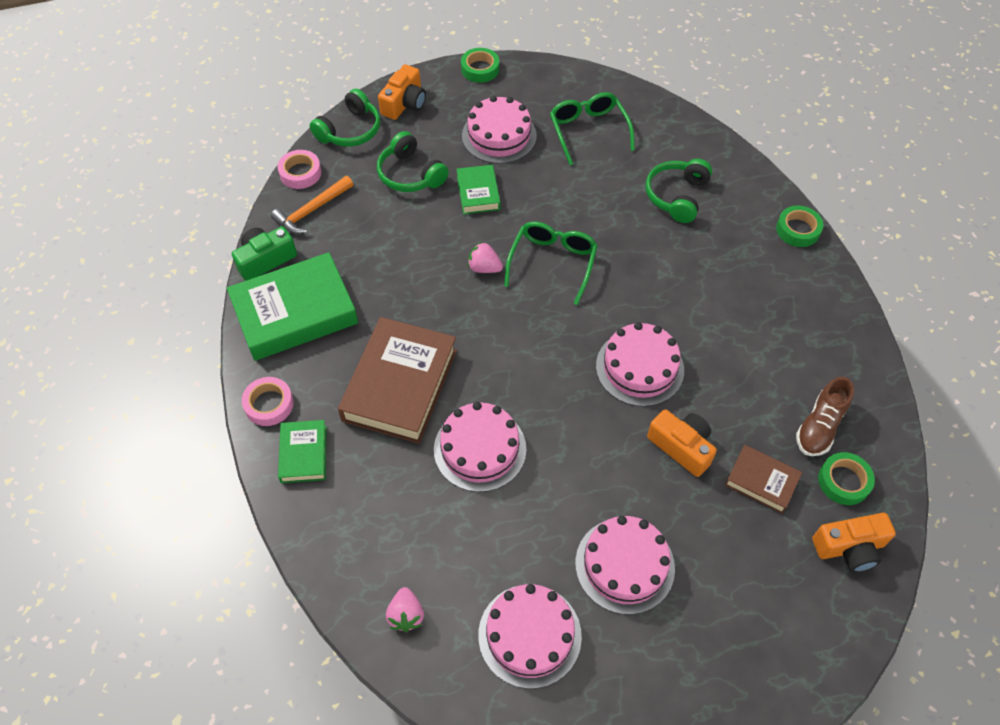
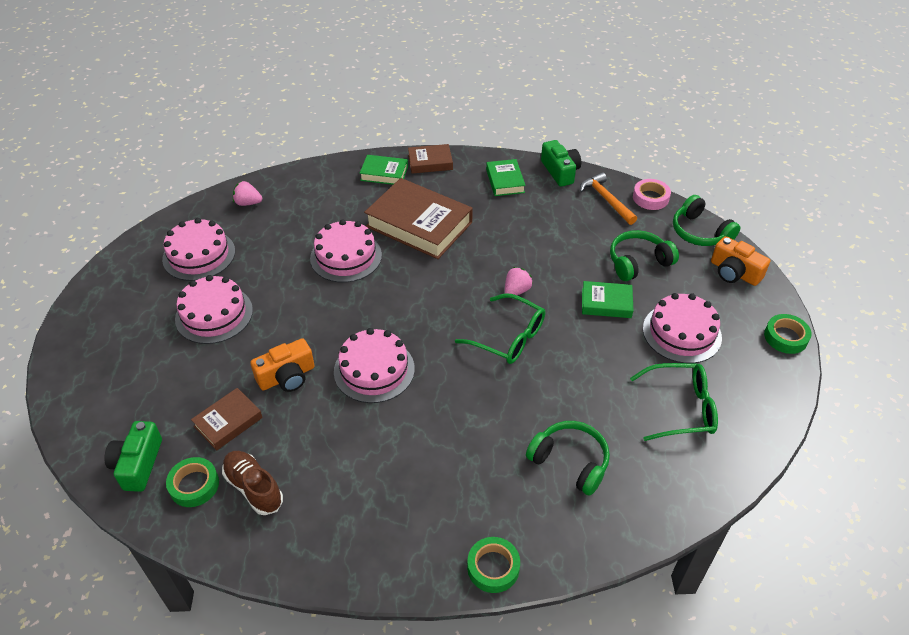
camera: 105 degrees right, 10 degrees down
(269, 404) = (430, 162): pink tape -> brown book
(295, 312) = (505, 181): green book -> green book, size x0.52
(849, 548) = (138, 464): orange camera -> green camera

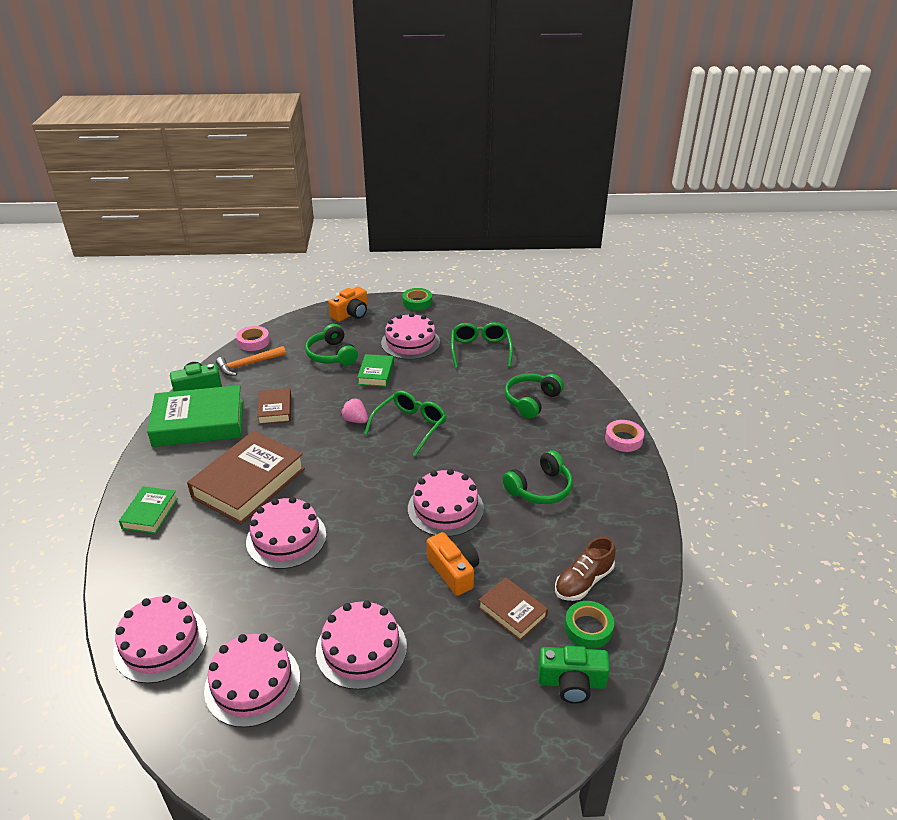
camera: 90 degrees left, 10 degrees down
(248, 203) = (160, 643): pink strawberry -> pink cake
(430, 162) = (145, 476): brown book -> brown book (275, 409)
(493, 567) = (623, 439): green tape -> pink tape
(505, 181) = (199, 423): green book -> green book, size x1.94
(700, 232) = (303, 323): green headphones -> green headphones (540, 488)

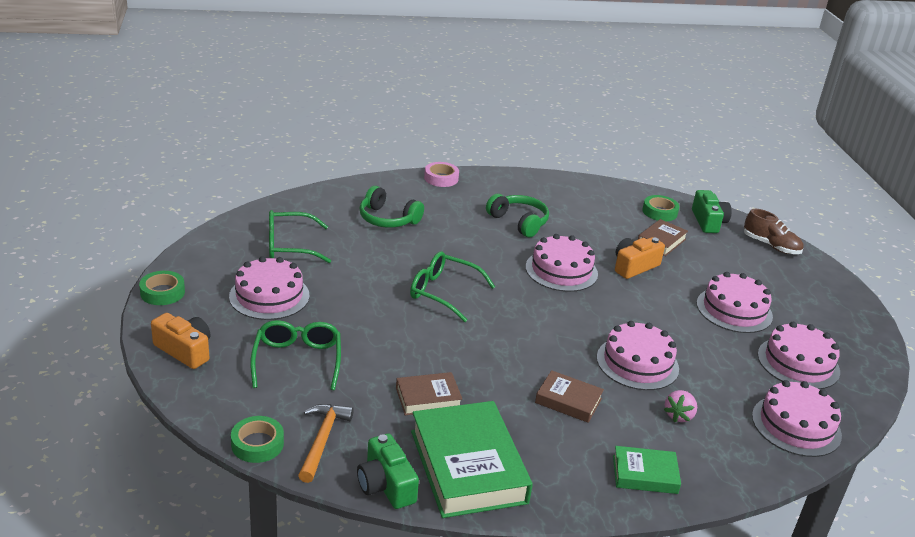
camera: 100 degrees left, 5 degrees down
(248, 364) = (322, 440): orange hammer -> orange hammer turned 135 degrees counterclockwise
(249, 483) = (568, 401): brown book -> brown book, size x0.52
(253, 342) = (257, 444): pink tape -> green tape
(332, 355) = (297, 360): green headphones -> green glasses
(355, 420) = (439, 331): pink strawberry -> pink strawberry (679, 415)
(376, 374) = (342, 320): green book -> none
(583, 582) = (617, 210): brown shoe -> brown shoe (771, 246)

